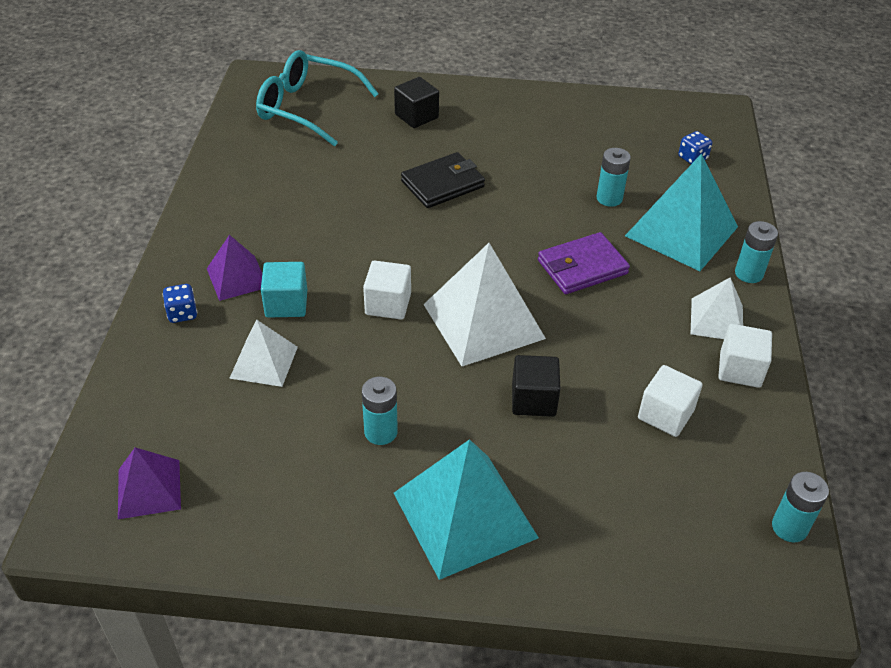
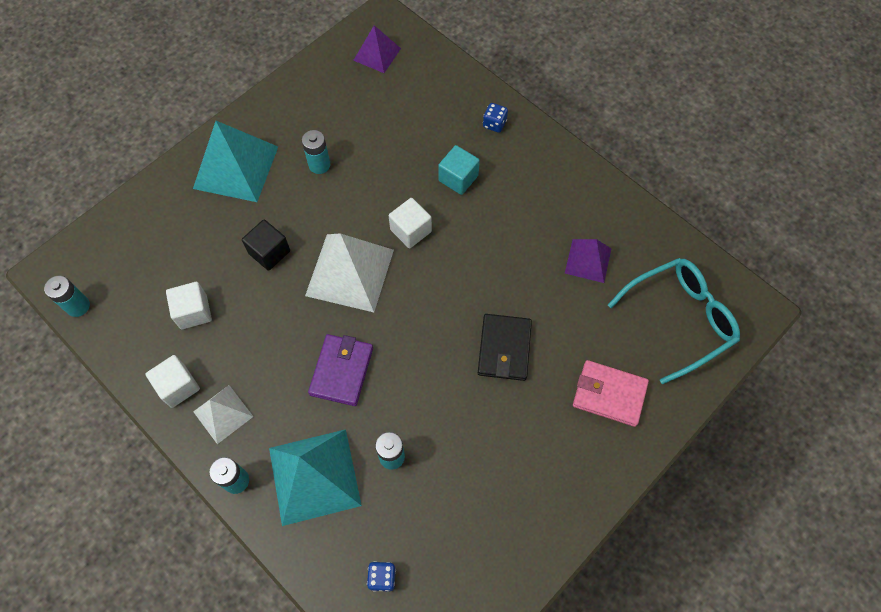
camera: 130 degrees right, 20 degrees up
(237, 277) = (504, 166): purple pyramid -> purple pyramid (588, 260)
(264, 362) = (419, 141): white pyramid -> none
(416, 116) = (609, 394): black cube -> pink wallet

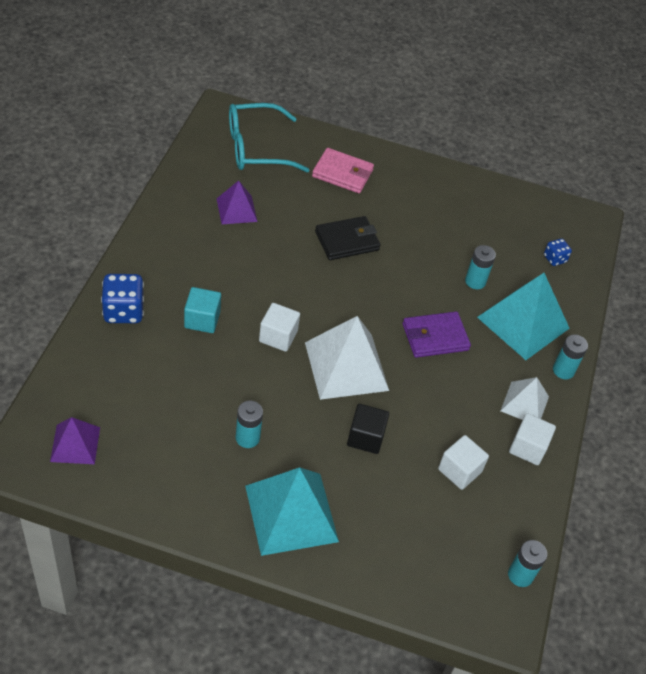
camera: 125 degrees left, 15 degrees down
(494, 124) = (123, 311): blue dice -> blue dice, size x1.78
(609, 394) = (342, 173): pink wallet -> pink wallet turned 60 degrees counterclockwise
(678, 320) = (257, 148): turquoise glasses -> turquoise glasses turned 45 degrees counterclockwise

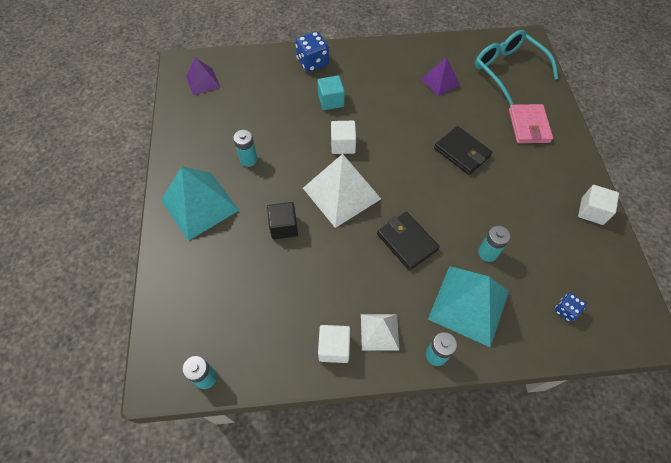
camera: 75 degrees right, 10 degrees up
(435, 337) = (407, 242): purple wallet -> black wallet
(459, 470) = (285, 301): white cube -> white cube (592, 211)

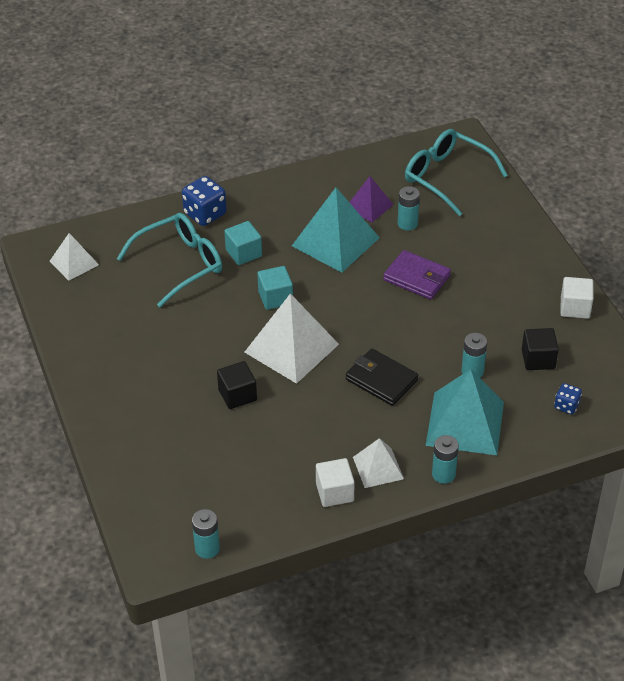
camera: 15 degrees left, 15 degrees down
(199, 205) = (129, 394): turquoise pyramid -> turquoise pyramid (335, 242)
(203, 82) = (74, 263): purple pyramid -> white pyramid
(248, 159) = (168, 336): turquoise battery -> turquoise battery (407, 224)
(279, 100) = (179, 265): none -> turquoise glasses
(343, 145) = (275, 298): white cube -> turquoise cube
(462, 152) = (417, 278): black wallet -> purple wallet
(528, 126) = (486, 234): pink wallet -> none
(549, 255) = (538, 359): none -> black cube

